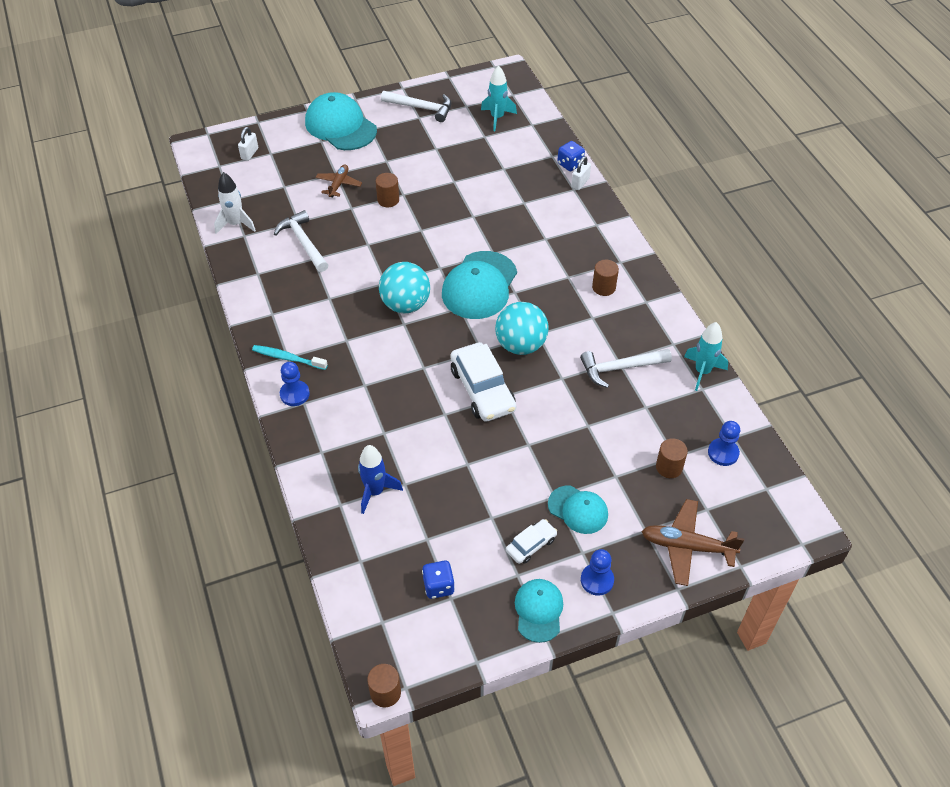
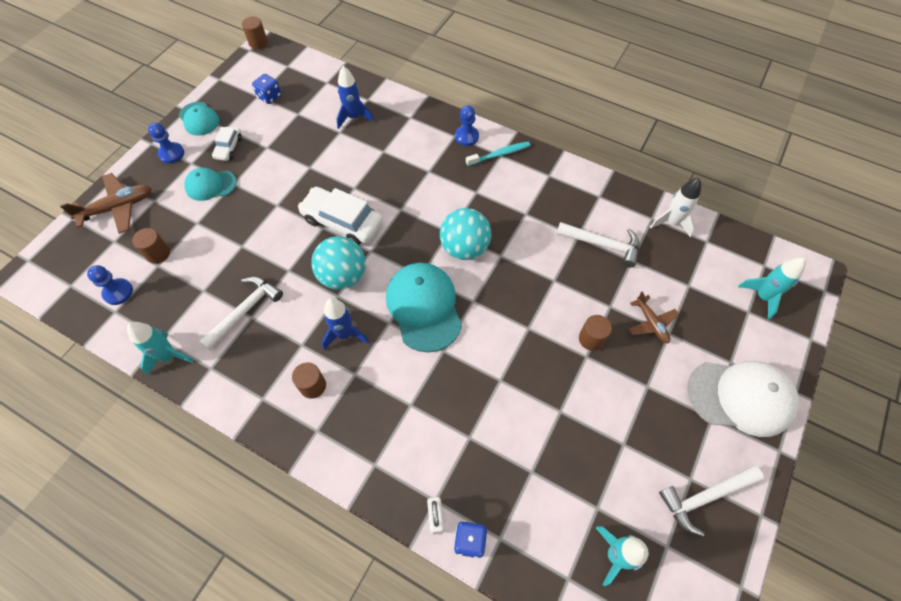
camera: 140 degrees right, 10 degrees up
(249, 154) = (762, 297): white padlock -> turquoise rocket
(340, 126) = (741, 397): turquoise cap -> white cap
(554, 304) = (344, 334): none -> blue rocket

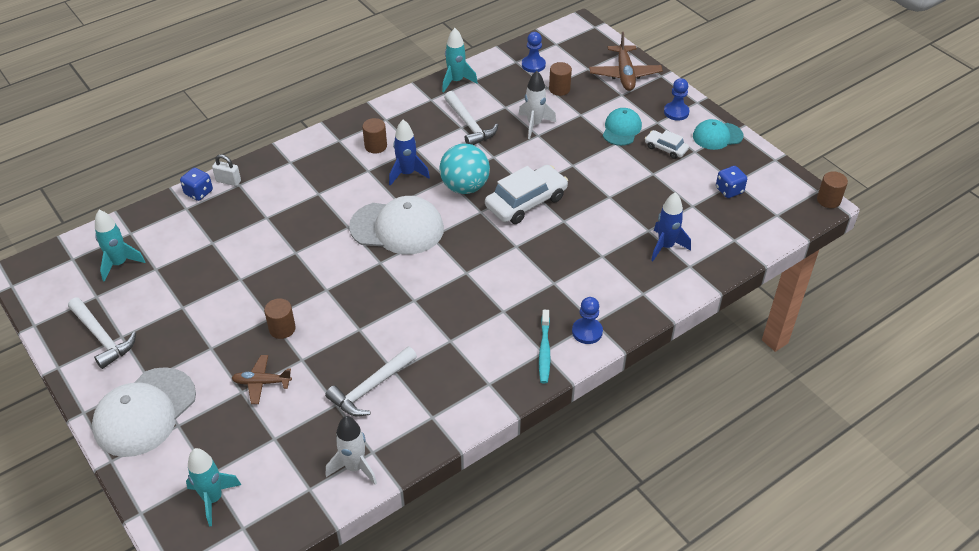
camera: 115 degrees right, 15 degrees down
(226, 254) = (534, 125): none -> white rocket
(424, 307) = (397, 228): turquoise cap -> white cap
(464, 248) = (440, 277): turquoise ball -> none
(705, 497) = (102, 337): white hammer -> white hammer turned 135 degrees clockwise

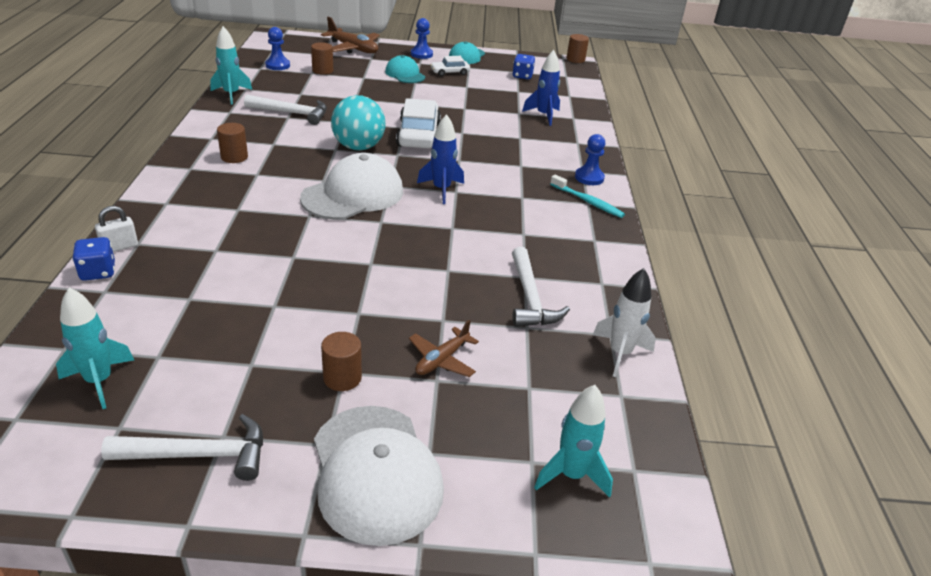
camera: 55 degrees left, 10 degrees down
(282, 329) = (385, 312): brown cylinder -> brown cylinder (342, 378)
(407, 174) = (296, 161): blue rocket -> blue rocket (441, 189)
(534, 125) = (342, 94): white rocket -> none

